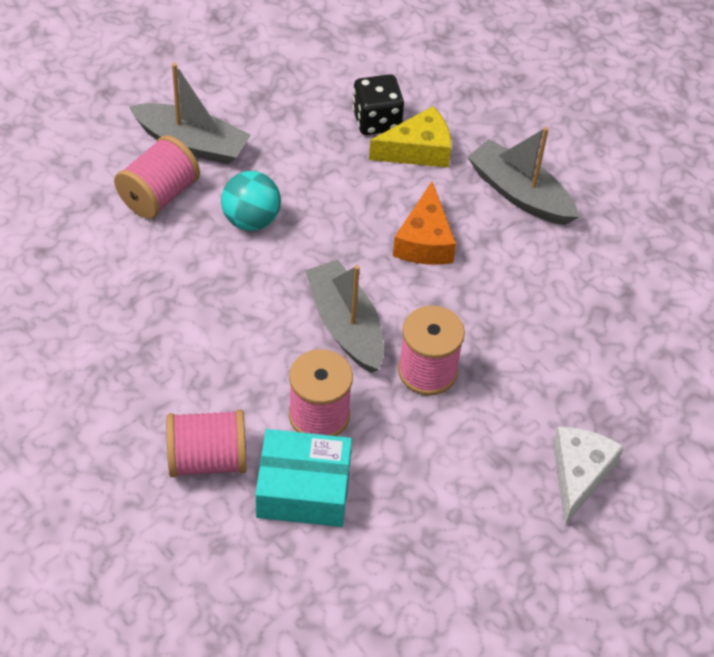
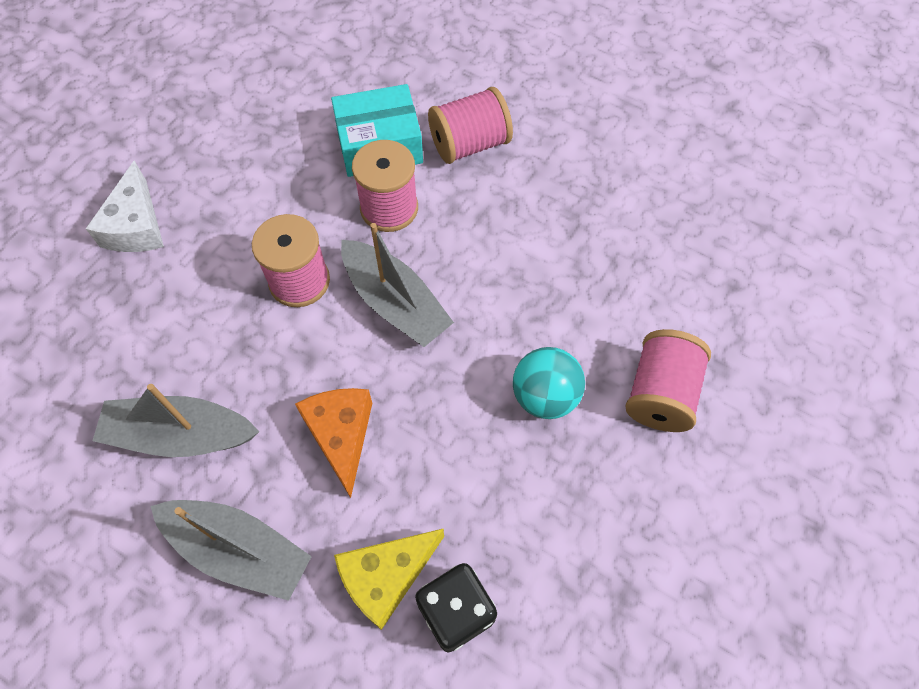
camera: 165 degrees right, 10 degrees up
(192, 143) = (665, 482): grey boat -> grey boat (180, 435)

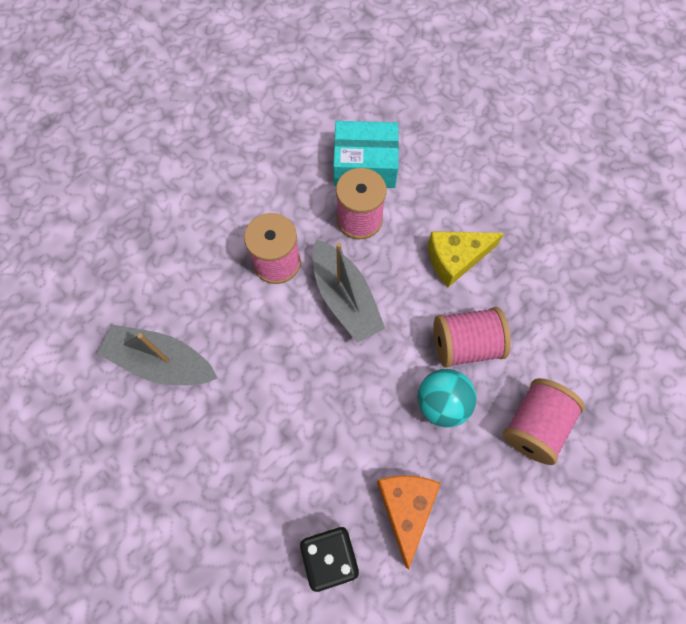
camera: 15 degrees right, 5 degrees up
(136, 226) = (167, 189): white cheese -> none
(239, 550) = (183, 463): grey boat -> none
(341, 435) = (278, 394): orange cheese -> orange cheese (405, 507)
(386, 577) = (284, 514): yellow cheese -> yellow cheese (456, 259)
(469, 144) = (435, 180): pink spool -> pink spool (465, 345)

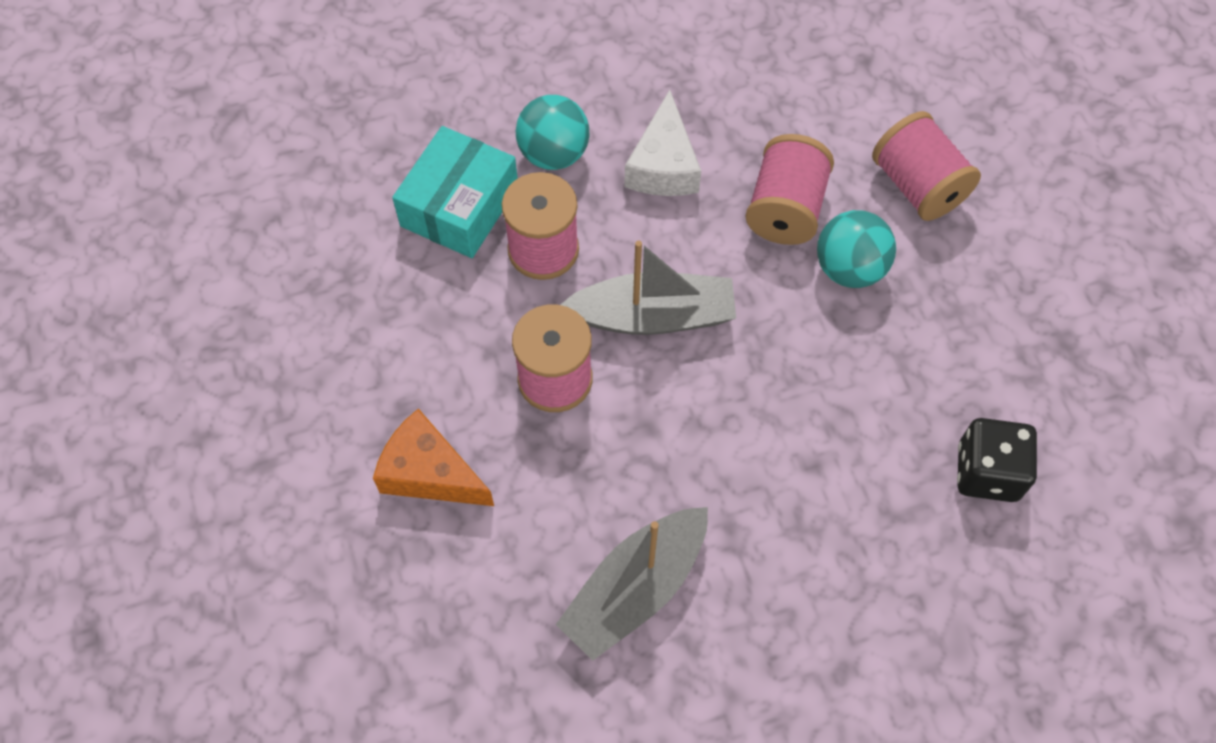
camera: 65 degrees left, 5 degrees down
(405, 507) = (961, 364): orange cheese -> orange cheese (429, 473)
(428, 196) = (554, 154): none -> turquoise ball
(456, 259) = (663, 165): yellow cheese -> white cheese

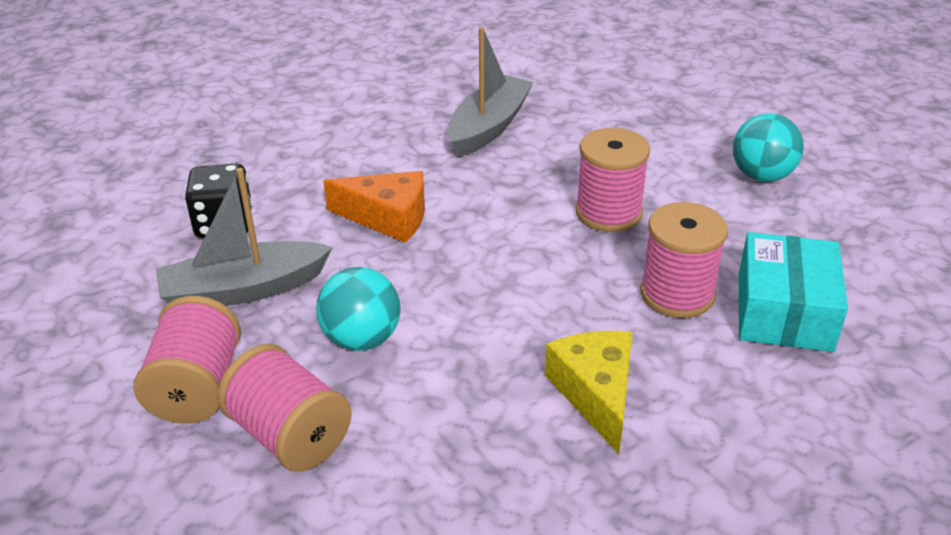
camera: 165 degrees right, 25 degrees down
(429, 473) = (669, 150): orange cheese -> orange cheese (388, 217)
(554, 154) = (724, 379): turquoise ball -> turquoise ball (761, 176)
(653, 316) = (544, 266): grey boat -> grey boat (243, 290)
(663, 165) = (595, 393): white cheese -> yellow cheese
(785, 209) = (442, 379): pink spool -> pink spool (196, 387)

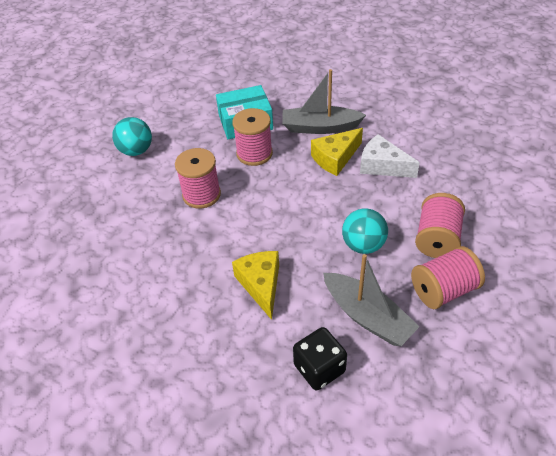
camera: 115 degrees left, 10 degrees up
(388, 217) = (261, 285): orange cheese -> yellow cheese
(489, 127) = (131, 281): grey boat -> grey boat (320, 127)
(525, 454) = (382, 166): none -> white cheese

